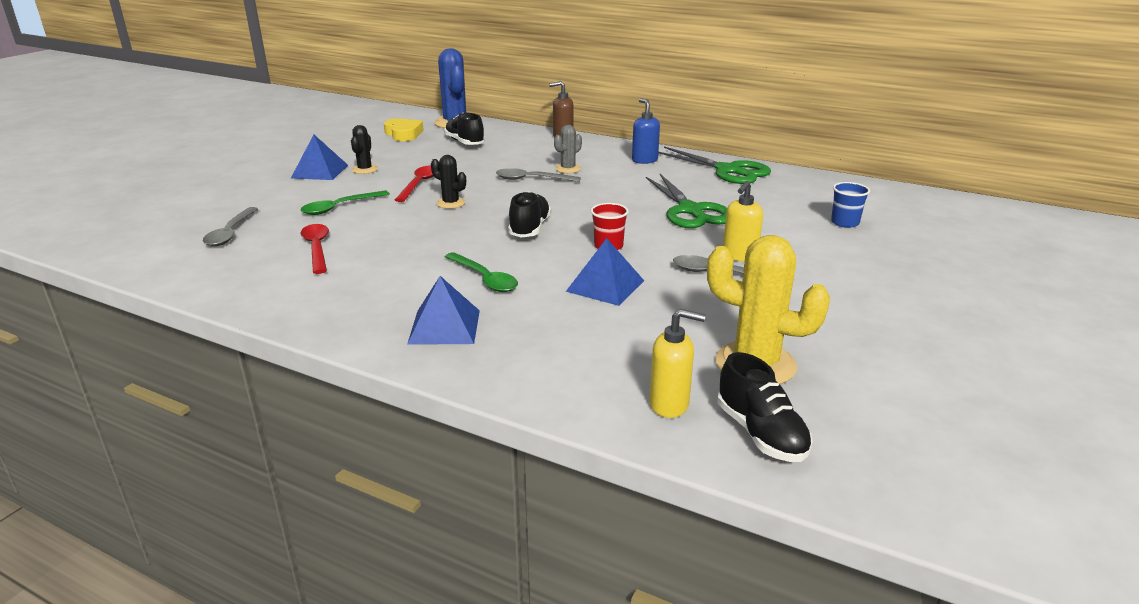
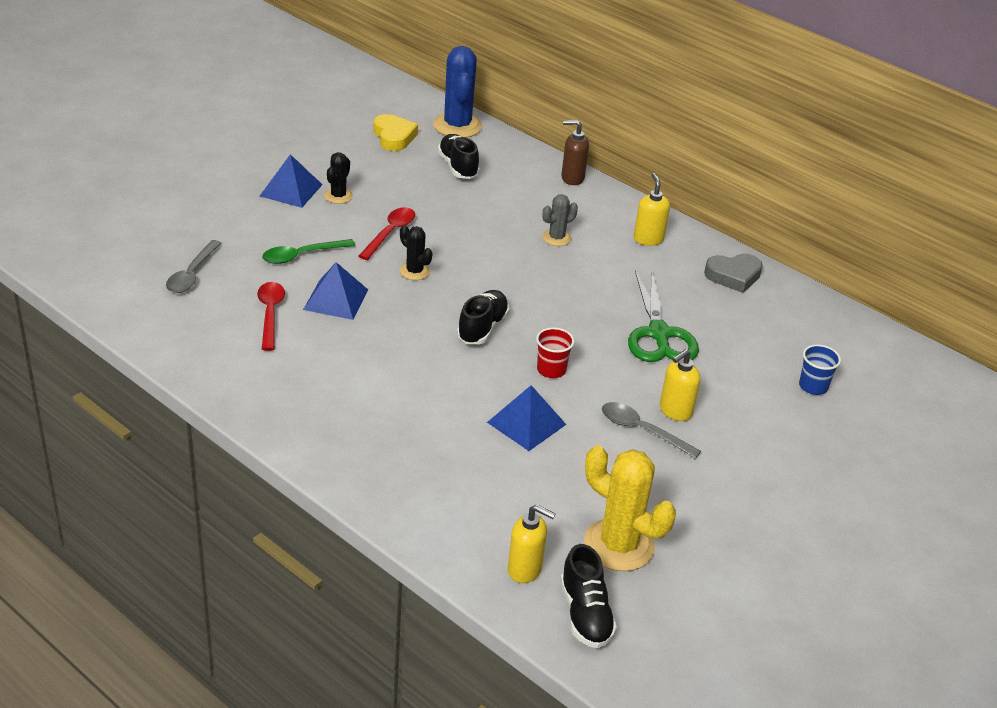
camera: 10 degrees right, 10 degrees up
(444, 326) = (365, 442): blue pyramid -> blue pyramid (336, 299)
(485, 279) = (417, 390): green spoon -> none
(531, 179) = (510, 248): grey spoon -> none
(644, 160) = (648, 239): blue soap dispenser -> yellow soap dispenser
(727, 170) = (733, 276): green scissors -> grey heart

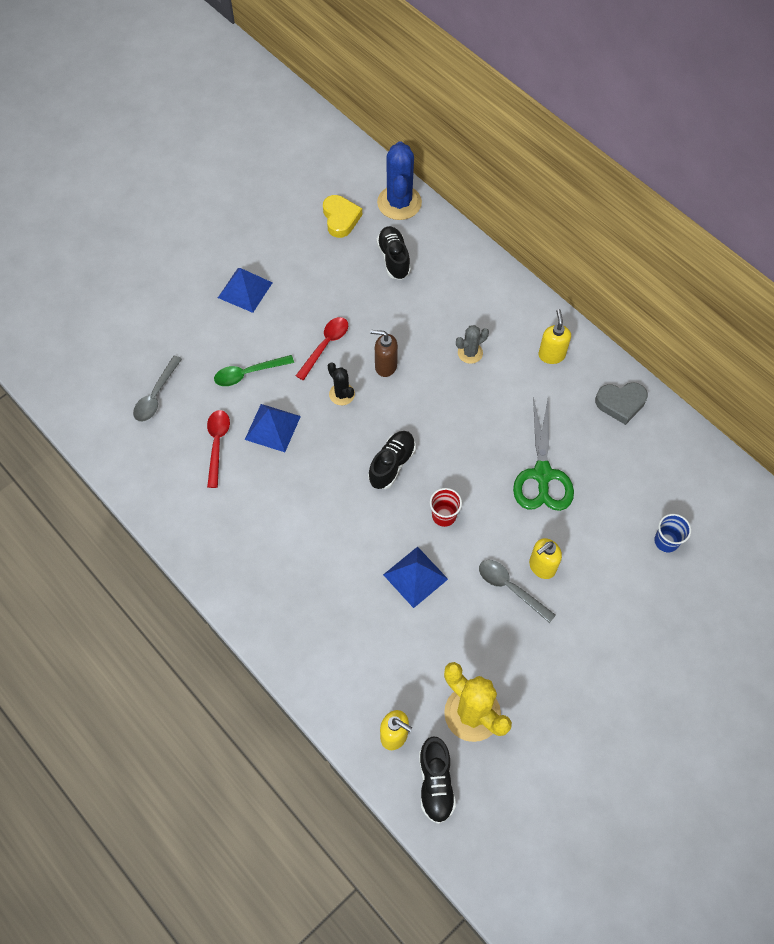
camera: 10 degrees right, 25 degrees up
(338, 196) = (285, 297): black cactus -> none
(572, 178) = (494, 274): brown soap dispenser -> brown soap dispenser (385, 366)

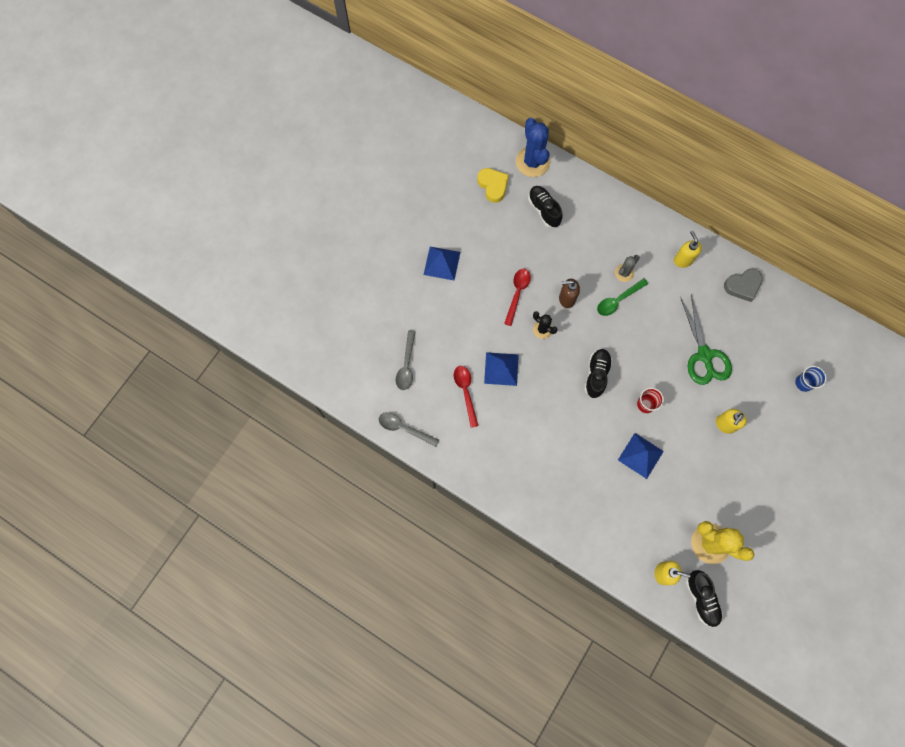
camera: 15 degrees left, 10 degrees up
(248, 373) = (468, 330): green spoon -> green spoon (618, 300)
(510, 588) = (708, 446): grey spoon -> grey spoon (404, 428)

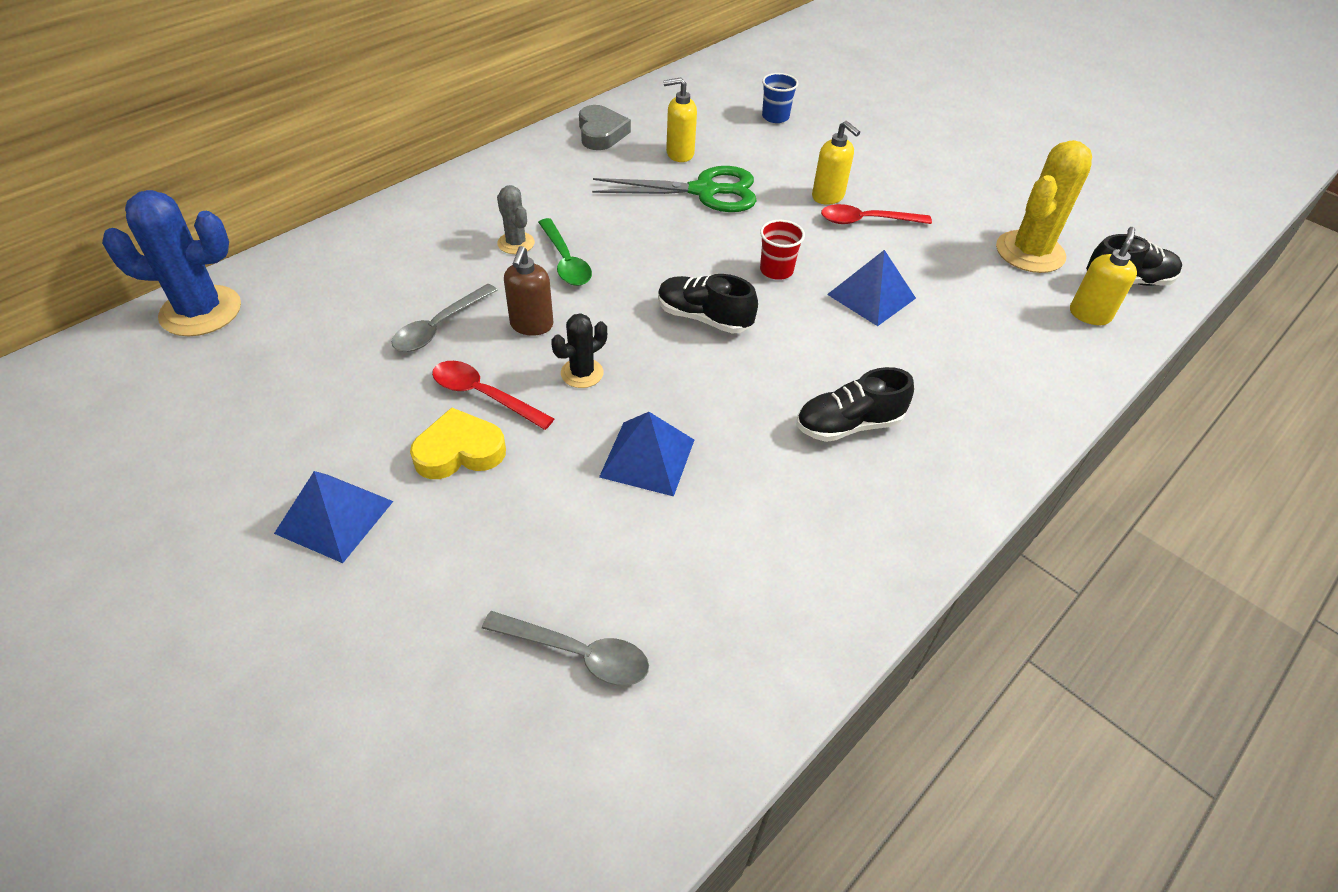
camera: 80 degrees left, 25 degrees down
(404, 428) = (754, 696): grey spoon -> grey spoon (439, 327)
(465, 392) = (686, 536): red spoon -> red spoon (866, 221)
(493, 186) = (205, 383): yellow heart -> yellow heart (459, 451)
(544, 210) = (320, 317): black shoe -> black shoe (848, 425)
(683, 260) = (526, 177): yellow soap dispenser -> yellow soap dispenser (679, 154)

